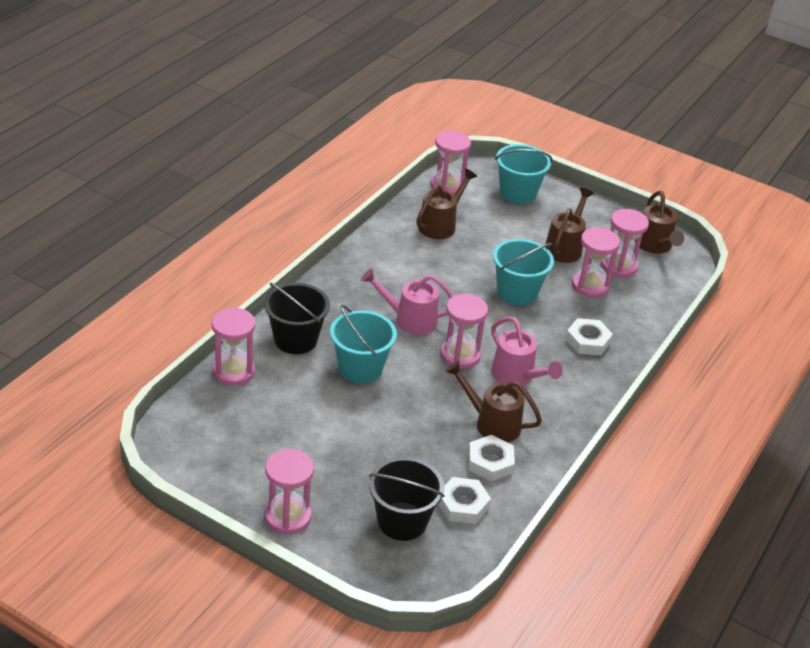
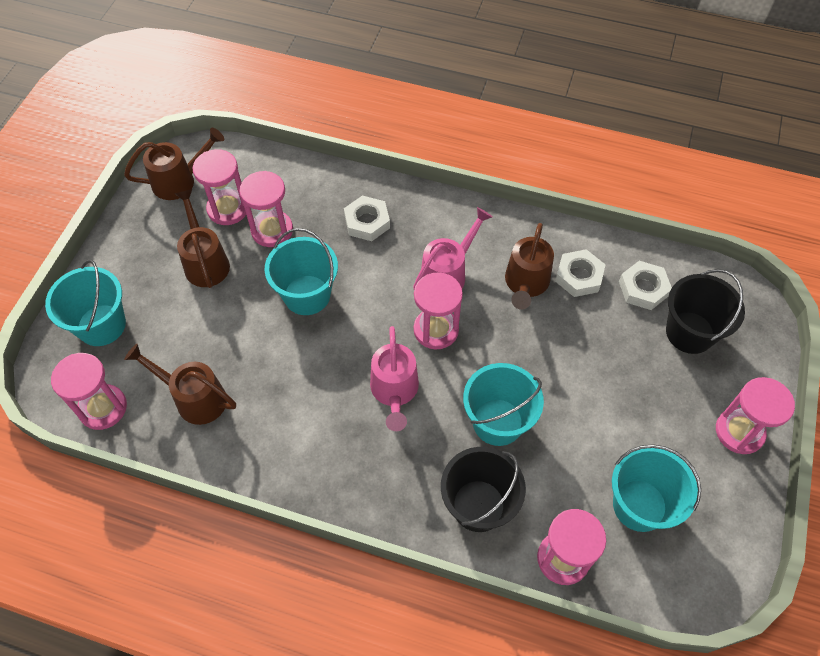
camera: 100 degrees left, 20 degrees up
(253, 427) = (639, 505): none -> turquoise bucket
(565, 247) = (205, 261): brown watering can -> brown watering can turned 60 degrees clockwise

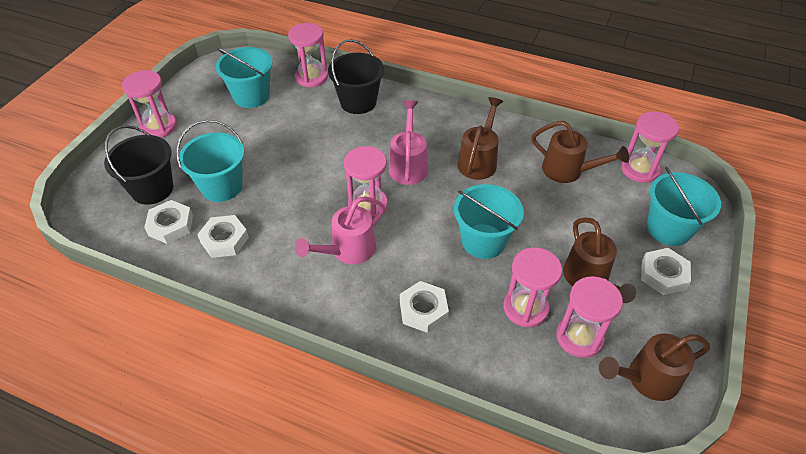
camera: 175 degrees left, 10 degrees down
(129, 272) = (663, 274): none -> white nut
(497, 422) = (332, 142): turquoise bucket -> turquoise bucket (222, 186)
(525, 284) = (277, 236): brown watering can -> brown watering can (479, 160)

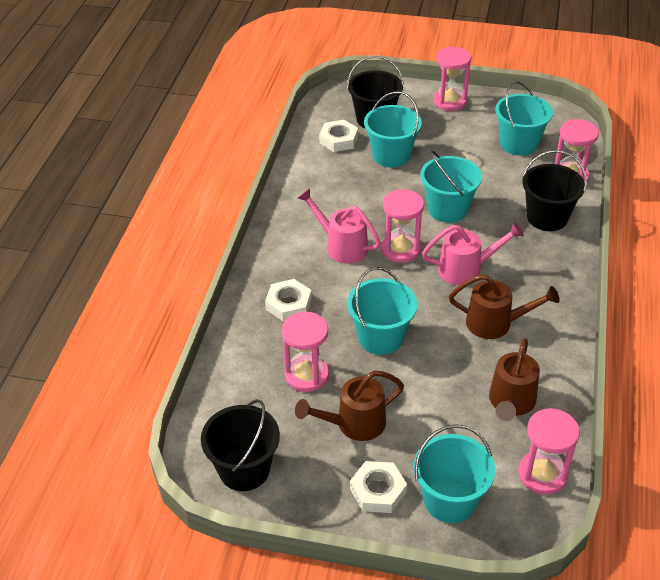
camera: 80 degrees right, 5 degrees down
(224, 240) = (332, 172): white nut -> none
(323, 161) = (448, 209): none -> turquoise bucket
(579, 337) = (282, 417): pink hourglass -> none
(646, 379) = (244, 469): brown watering can -> black bucket

